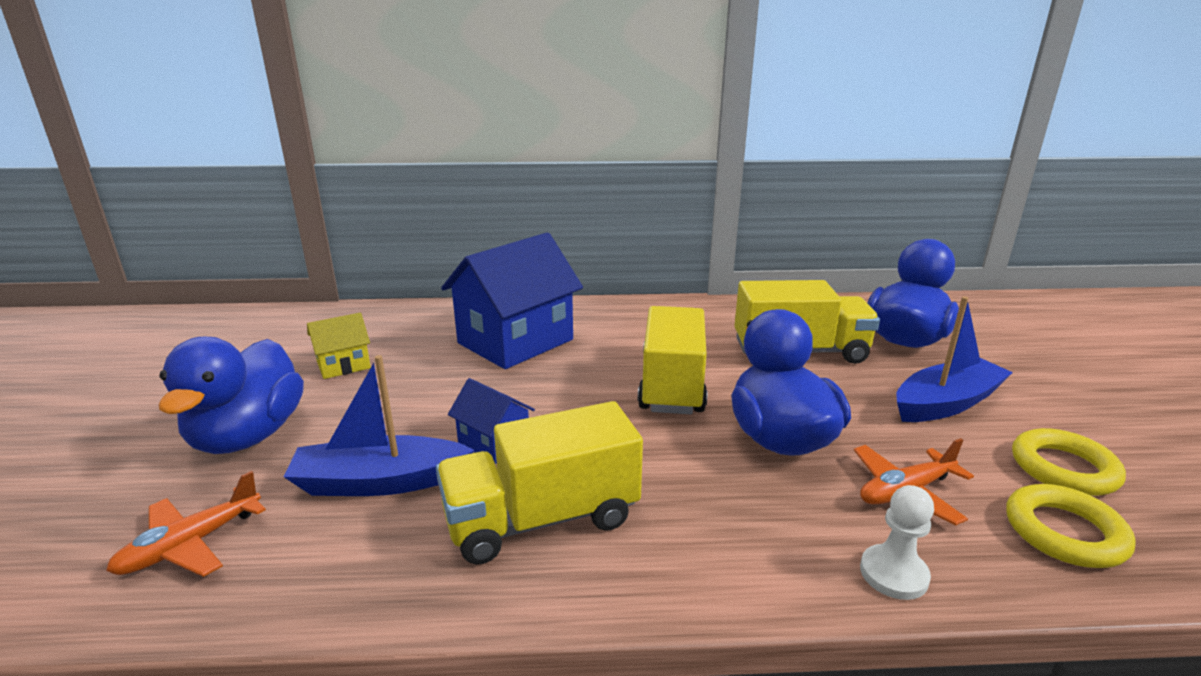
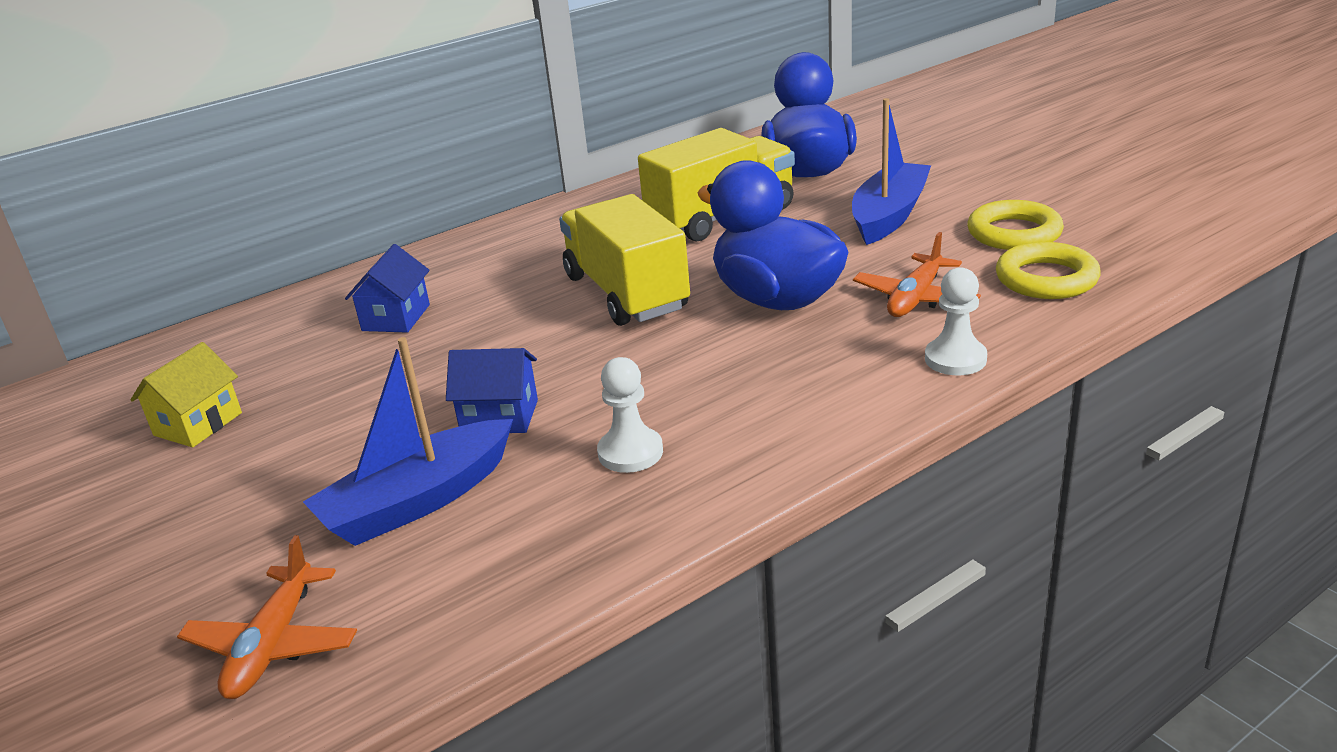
camera: 30 degrees left, 5 degrees up
(248, 436) = (181, 537): blue duck -> none
(515, 341) = (396, 317): blue house -> blue house, size x0.48
(542, 519) = (630, 452): yellow truck -> white pawn

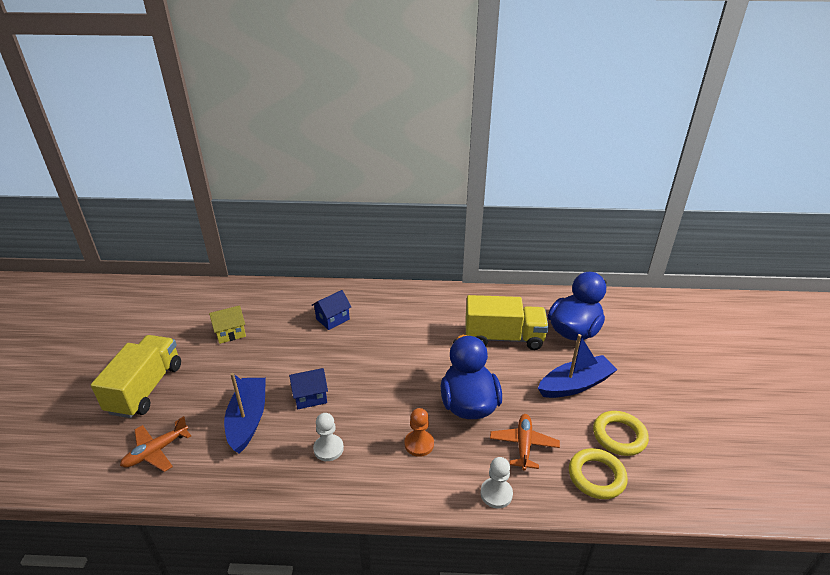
camera: 35 degrees right, 5 degrees up
(418, 501) = (248, 419): blue boat -> blue boat turned 90 degrees clockwise
(499, 416) = (310, 397): blue house -> blue house turned 60 degrees counterclockwise
(626, 293) = (418, 360): yellow truck -> yellow truck (146, 388)
(769, 372) = (419, 444): none -> orange pawn
(915, 298) = (524, 445): orange plane -> orange plane turned 120 degrees clockwise

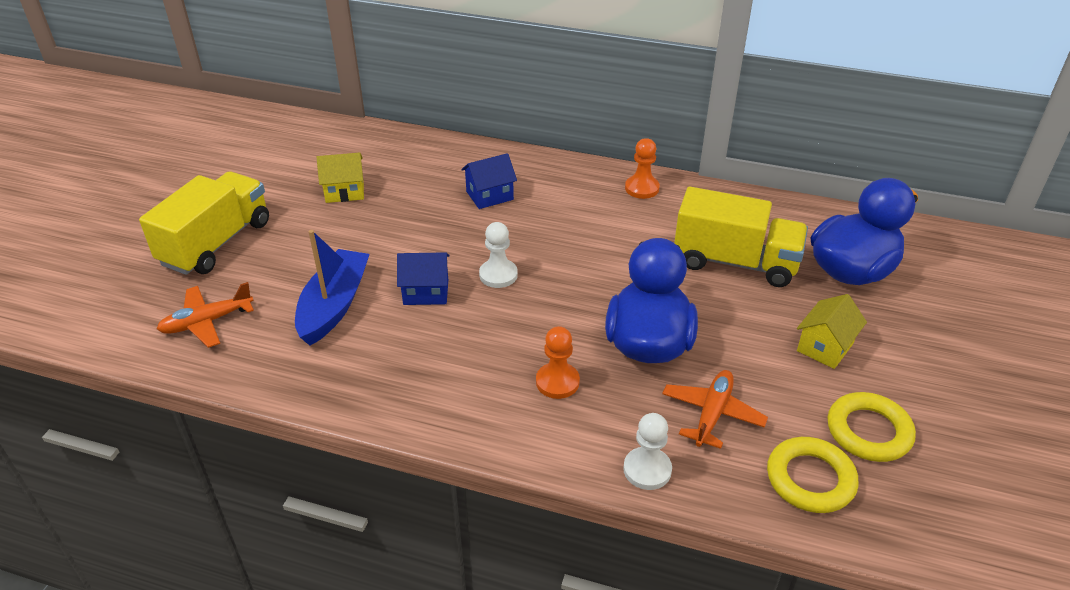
camera: 15 degrees right, 5 degrees up
(328, 449) = (429, 363): white pawn -> white pawn (498, 275)
(430, 297) = (642, 188): none -> orange pawn
(575, 385) = (825, 347): blue boat -> yellow house

